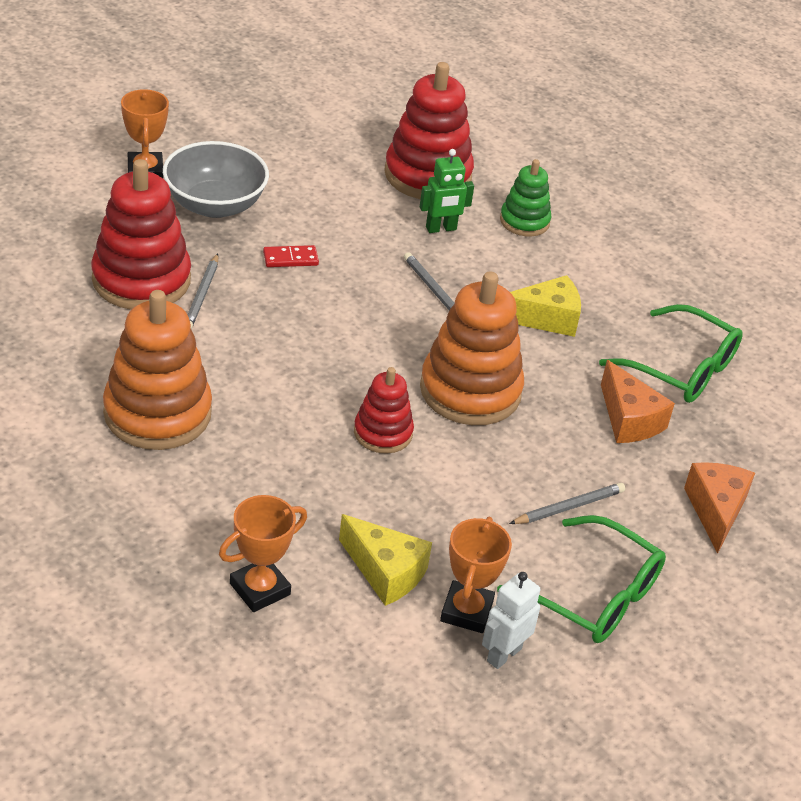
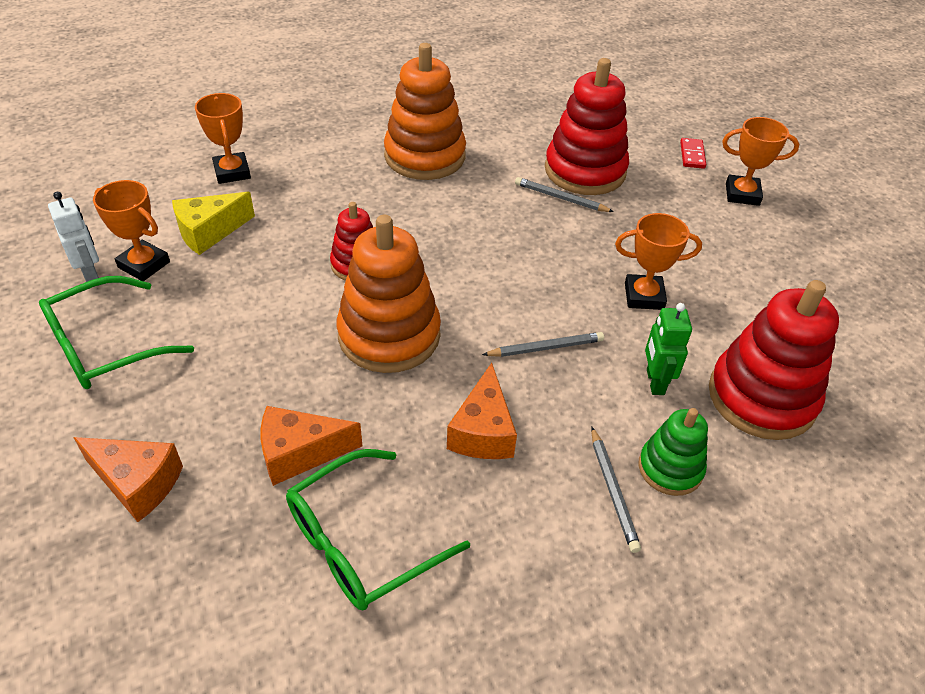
camera: 110 degrees right, 5 degrees up
(215, 205) = (692, 226): grey bowl -> none
(290, 259) = (607, 258): red domino -> red domino (692, 155)
(337, 235) = (644, 296): none -> orange trophy
(546, 318) = (483, 431): yellow cheese -> orange cheese
(569, 507) = (210, 362): grey pencil -> grey pencil (613, 491)

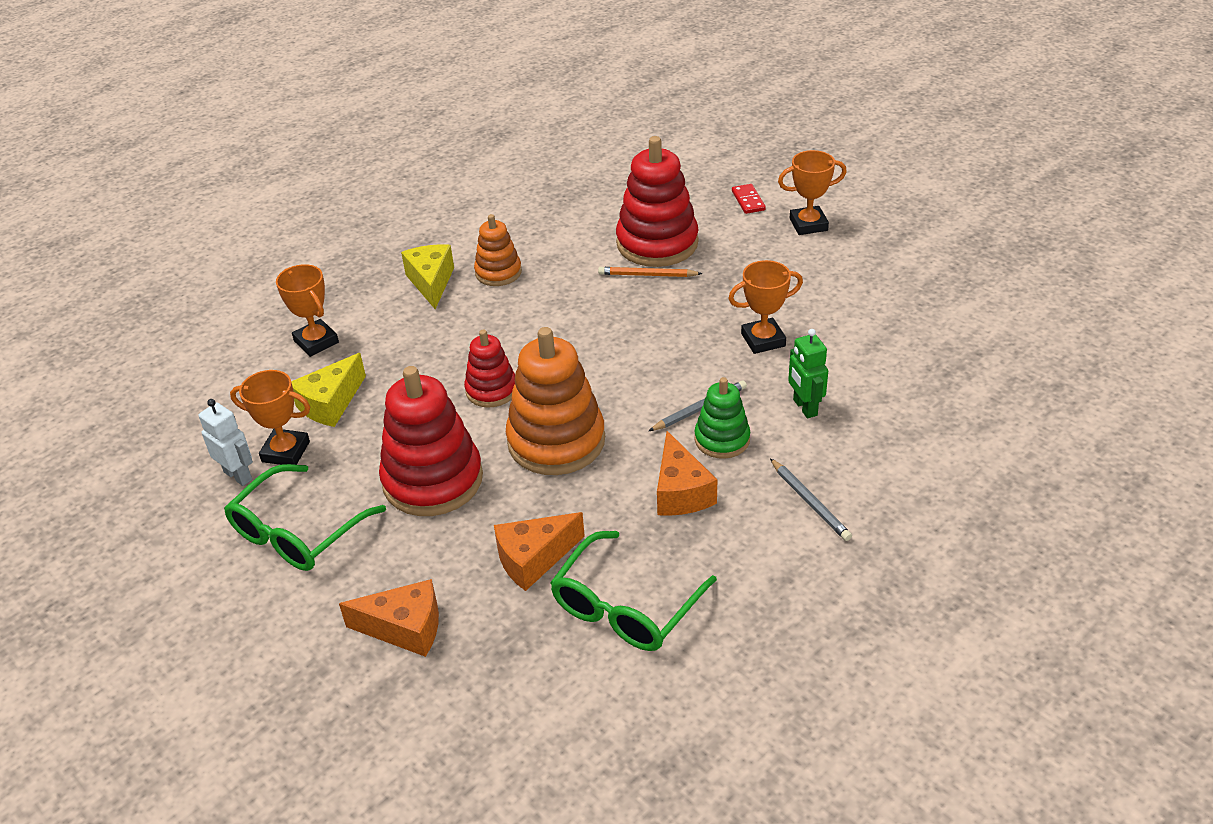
camera: 15 degrees left, 5 degrees down
(361, 148) = (431, 282): none -> yellow cheese
(425, 156) = (498, 272): orange stacking toy -> orange stacking toy, size x0.56
(560, 198) = (647, 275): grey pencil -> orange pencil
(670, 468) = (847, 470): green stacking toy -> green stacking toy (722, 439)
(761, 397) = (896, 392): red stacking toy -> red stacking toy (433, 480)

